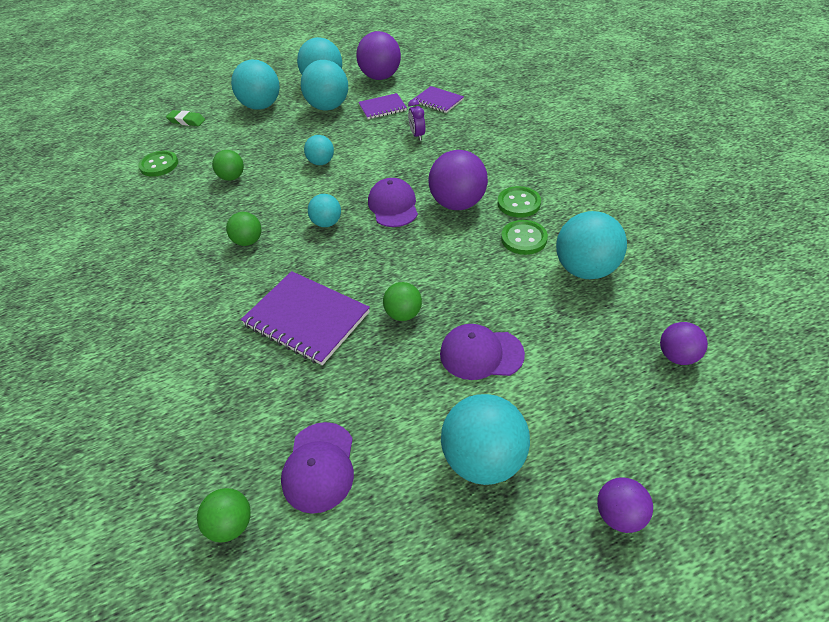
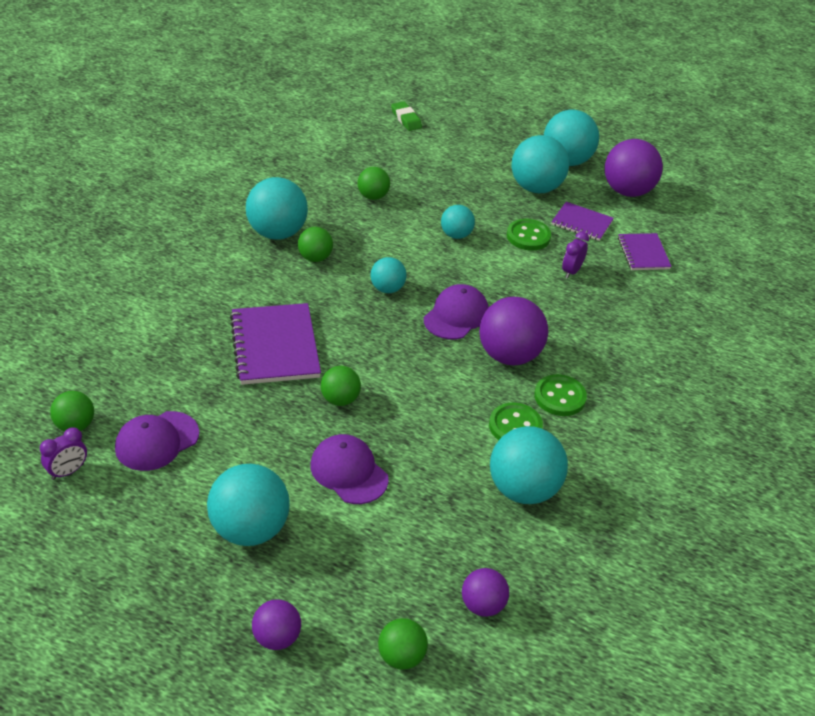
camera: 40 degrees right, 5 degrees down
(159, 165) = (336, 145): green button -> green button (528, 236)
(261, 106) = (482, 147): turquoise ball -> turquoise ball (277, 233)
(280, 569) = (68, 471): none -> purple clock
(696, 437) = (401, 657): none -> green ball

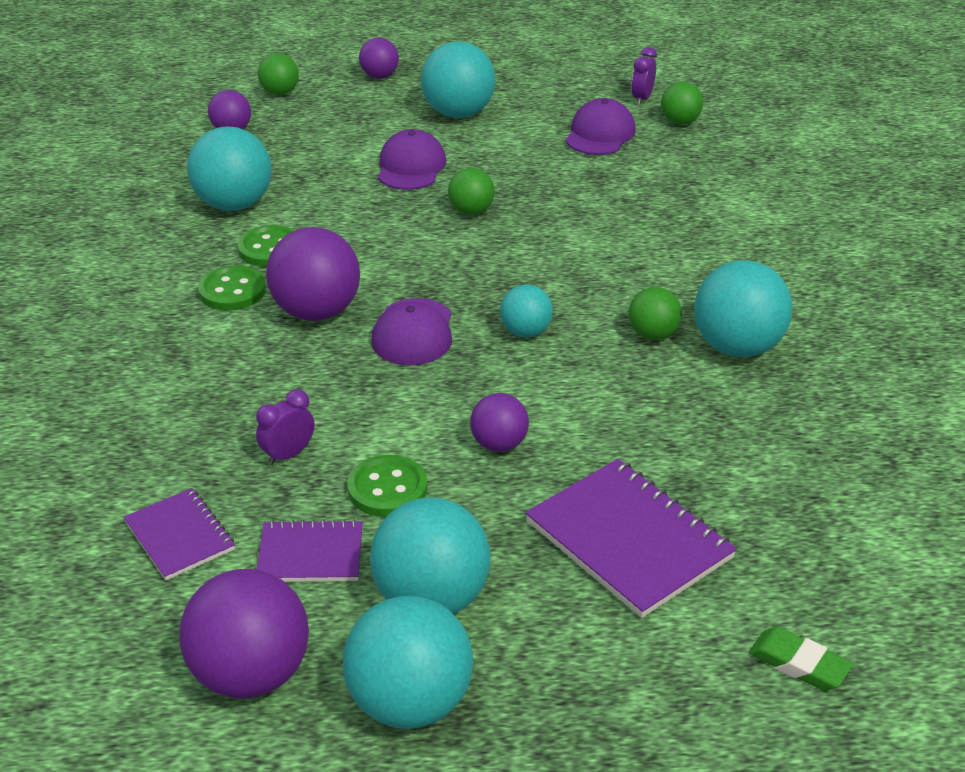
camera: 155 degrees right, 5 degrees down
(275, 346) = (586, 230): purple notebook -> purple notebook (629, 540)
(349, 472) = (411, 167): purple cap -> purple cap turned 105 degrees counterclockwise
(373, 196) = (677, 458): green ball -> none
(456, 235) = (499, 444): turquoise ball -> purple ball
(571, 271) = (288, 455): purple clock -> purple clock turned 135 degrees counterclockwise

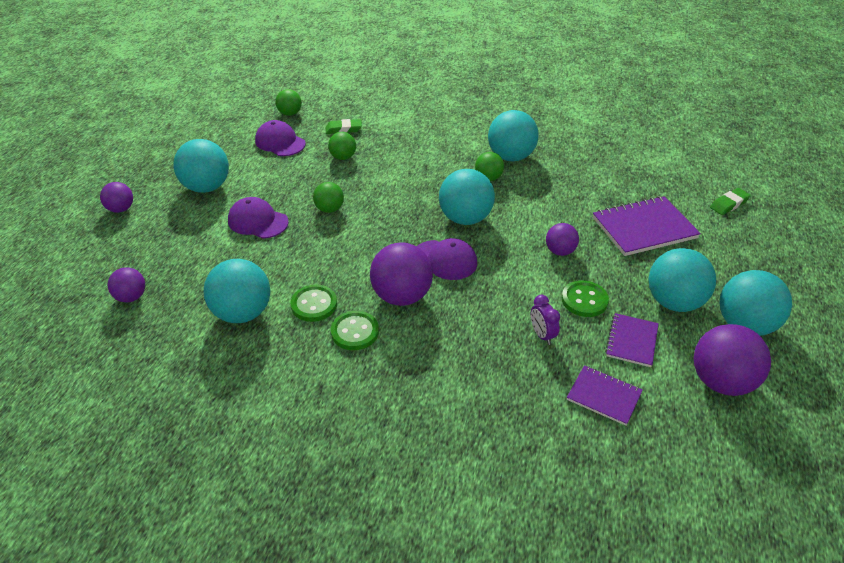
camera: 70 degrees left, 5 degrees up
(180, 536) = (604, 396): purple notebook -> purple notebook turned 45 degrees clockwise
(280, 92) = (96, 261): green ball -> green ball (343, 157)
(525, 332) = (465, 218): turquoise ball -> turquoise ball, size x1.78
(642, 99) = (253, 118): purple clock -> none
(678, 174) = (343, 129): none -> green eraser

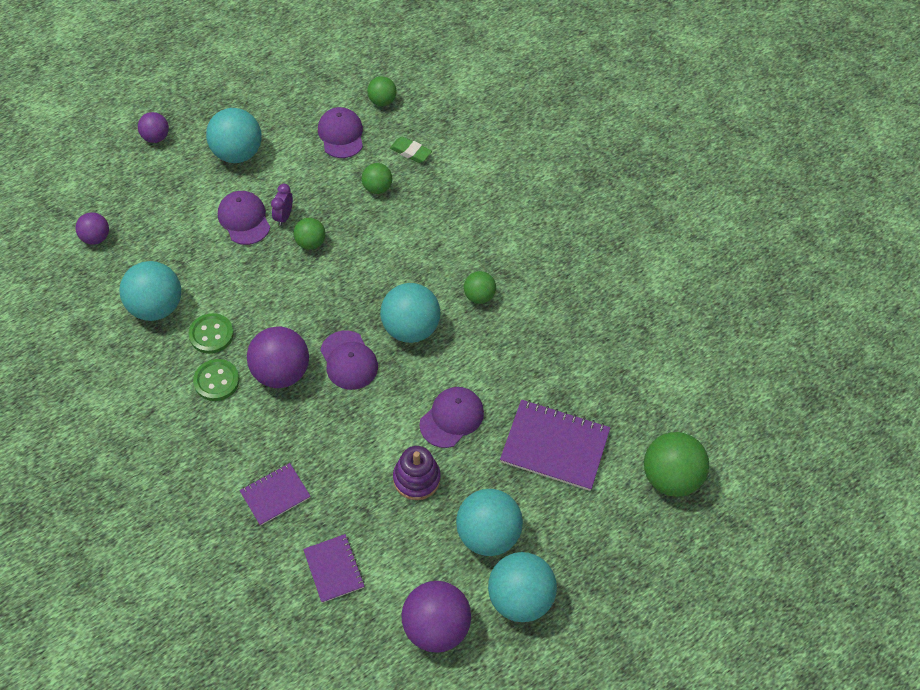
camera: 35 degrees right, 15 degrees up
(511, 157) = (527, 284): turquoise ball -> none
(542, 335) = (347, 485): purple clock -> purple clock (284, 217)
(560, 251) = (452, 418): purple ball -> purple cap
(584, 300) = (416, 479): green button -> purple stacking toy
(631, 341) = (409, 542): purple notebook -> purple notebook (275, 495)
(729, 204) = (670, 477): green eraser -> green ball

